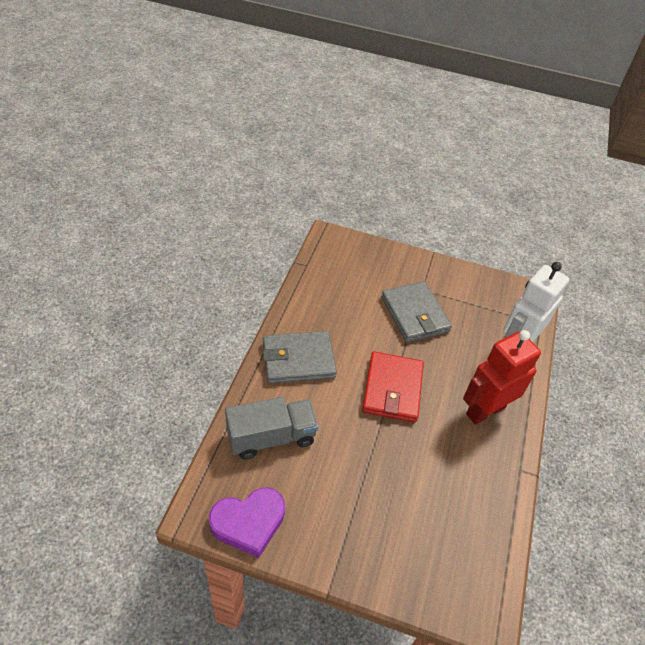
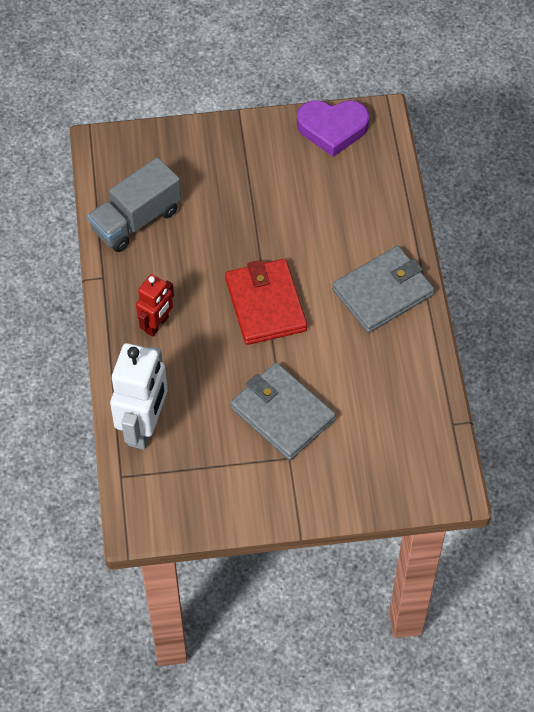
camera: 160 degrees right, 10 degrees up
(249, 522) = (332, 128): purple heart -> purple heart turned 135 degrees counterclockwise
(271, 437) = (359, 203): grey truck -> grey truck (136, 220)
(485, 410) = (157, 325): red robot -> red robot, size x0.59

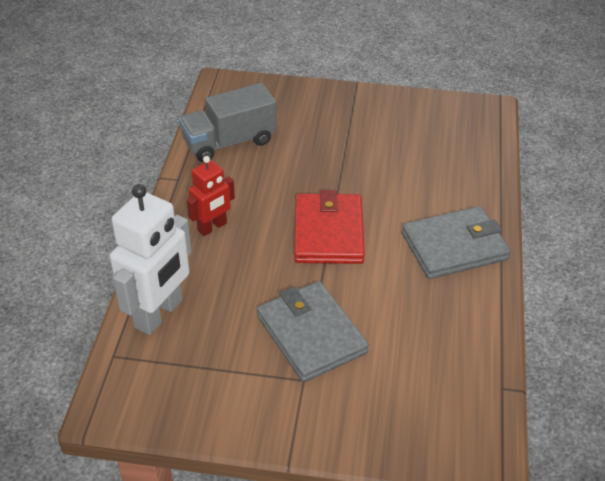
camera: 15 degrees right, 15 degrees down
(332, 128) = (441, 109): purple heart -> none

